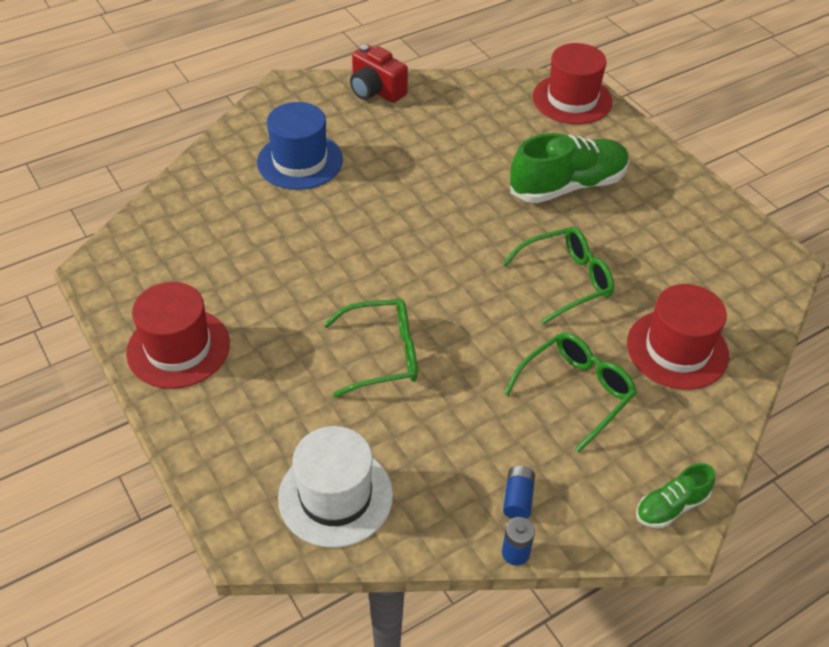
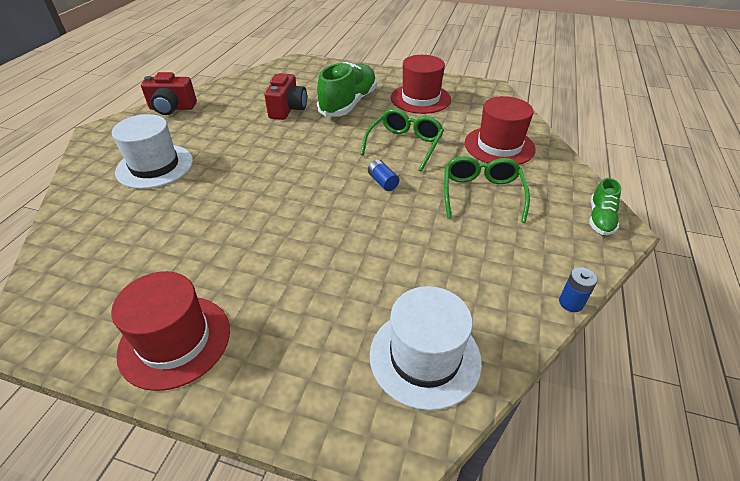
camera: 40 degrees left, 5 degrees down
(300, 161) = (155, 166): blue hat -> white hat
(382, 355) = (346, 244): green glasses -> none
(491, 157) = (288, 109): none -> red camera
(518, 499) = (530, 271): blue battery -> blue battery (382, 182)
(572, 99) = (302, 67): red hat -> red hat (420, 98)

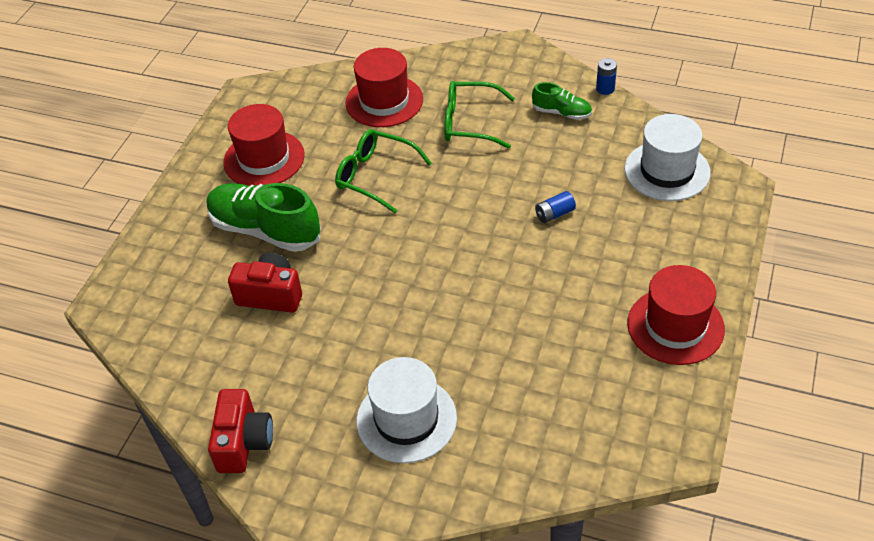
camera: 85 degrees left, 5 degrees up
(382, 182) = (448, 195): blue battery -> blue battery (554, 214)
(600, 219) = (505, 54): green shoe -> green shoe (561, 113)

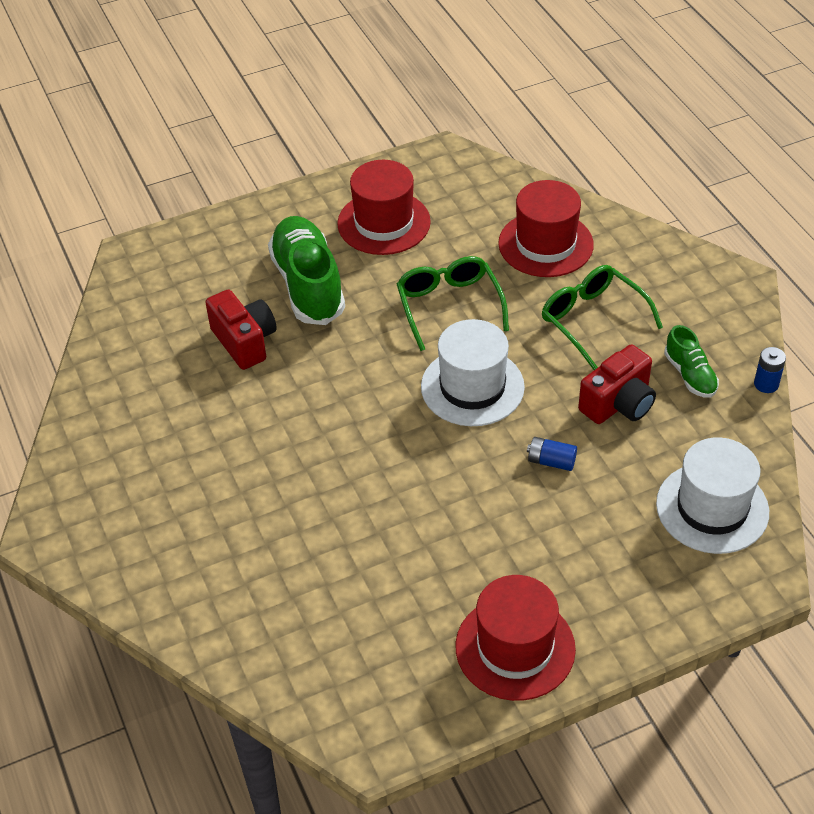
camera: 45 degrees right, 0 degrees up
(244, 443) = (86, 439): red camera -> red camera (618, 404)
(406, 419) = (209, 524): white hat -> white hat (472, 387)

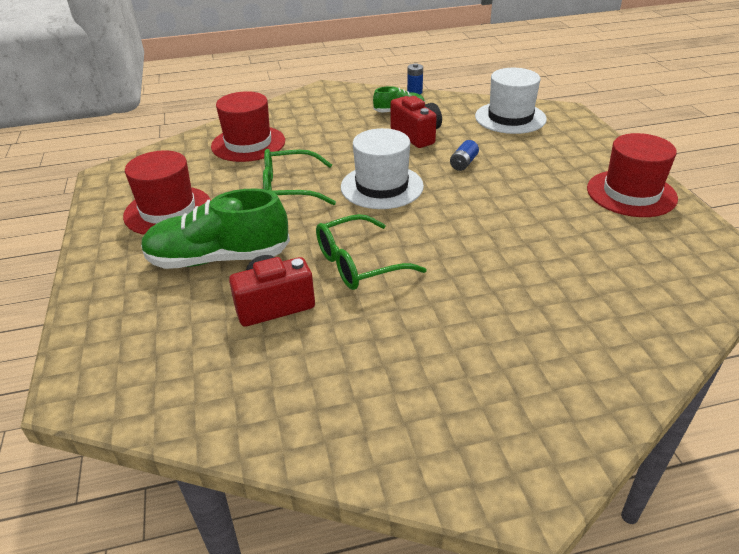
camera: 80 degrees left, 10 degrees down
(593, 320) = (336, 135): green glasses -> green glasses (359, 263)

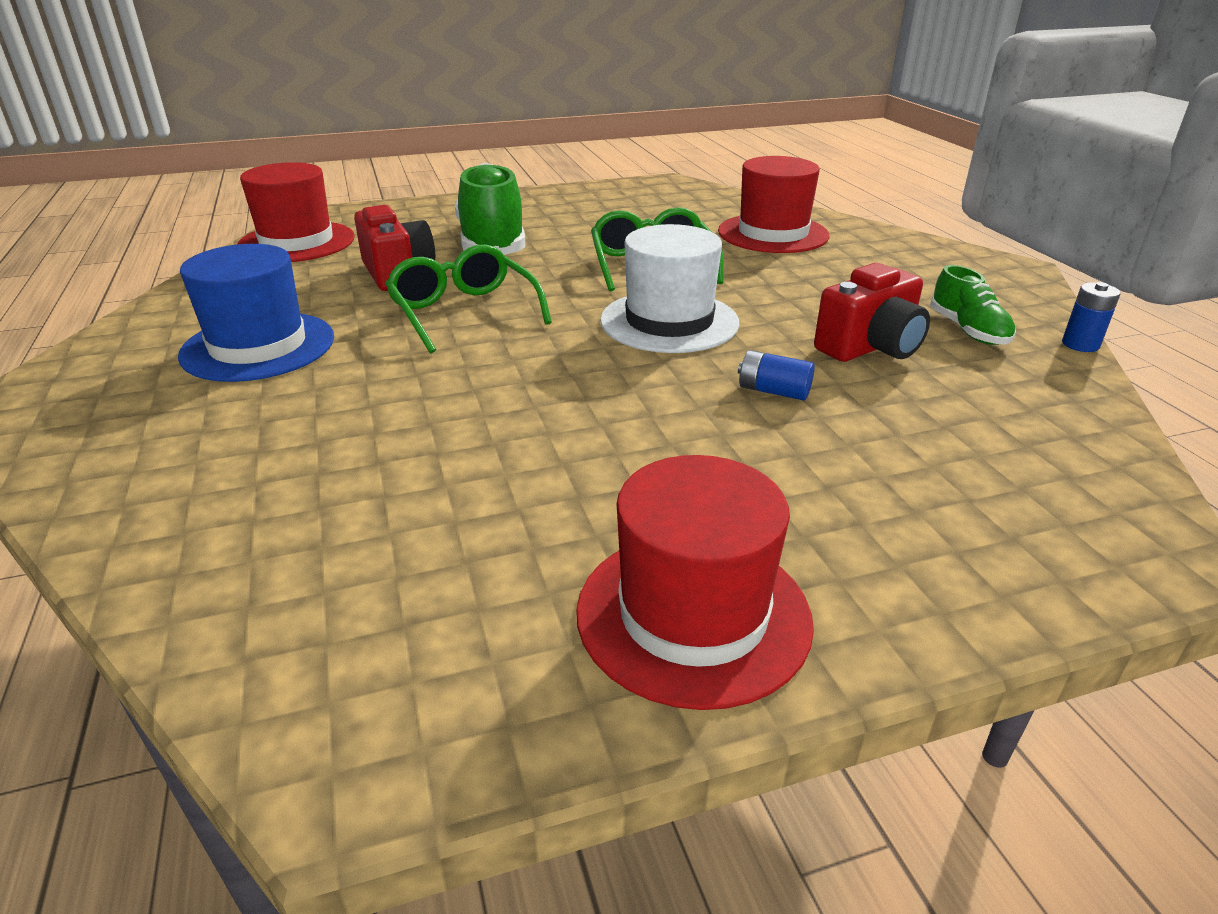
camera: 85 degrees right, 5 degrees down
(168, 210) = (592, 213): red hat -> red hat (296, 242)
(411, 361) = (258, 346): none -> blue hat
(510, 118) = (1038, 457): white hat -> none

